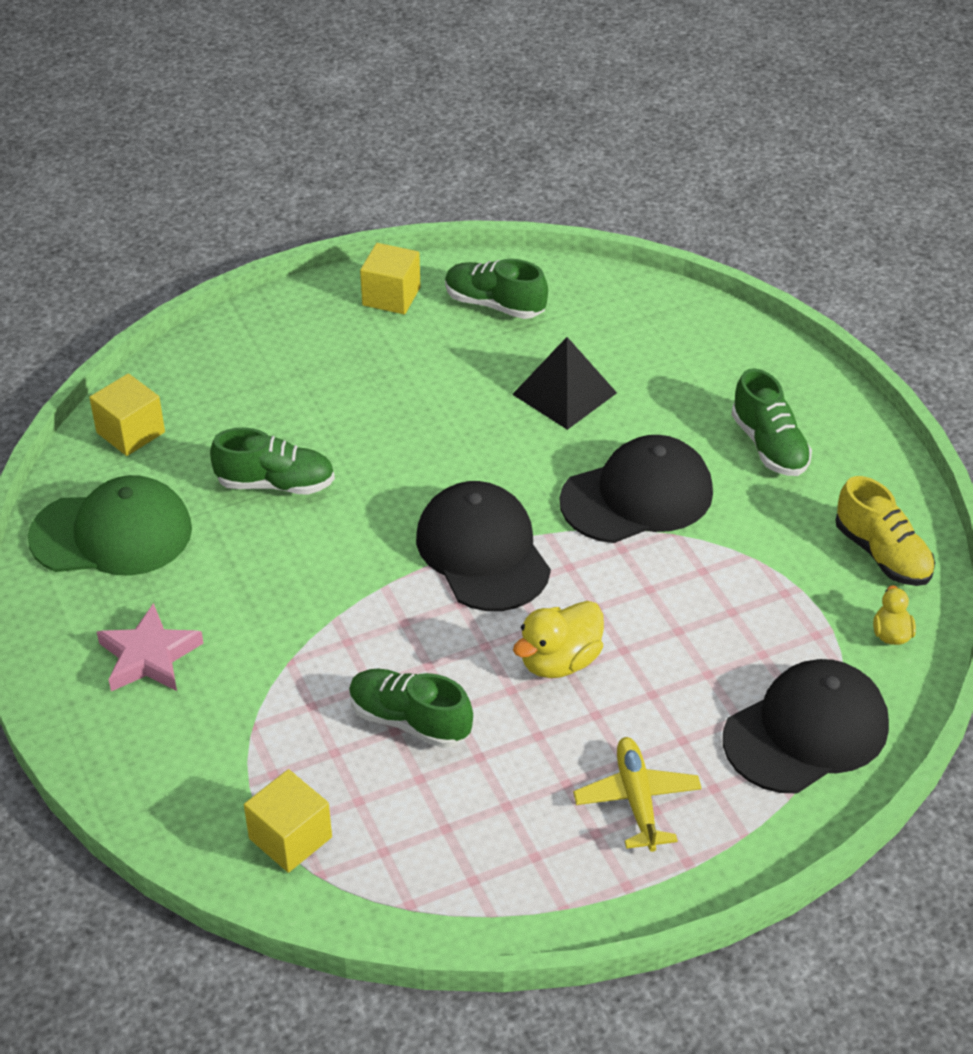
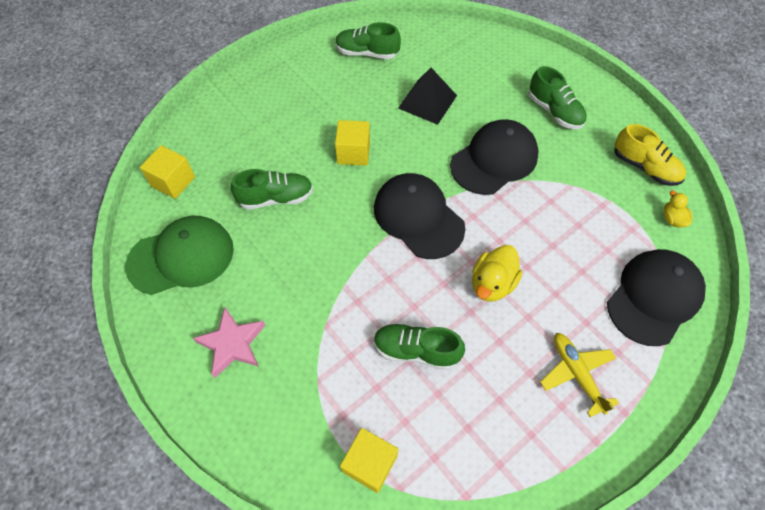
camera: 15 degrees left, 15 degrees up
(391, 296) = (305, 59): yellow cube -> yellow cube (353, 153)

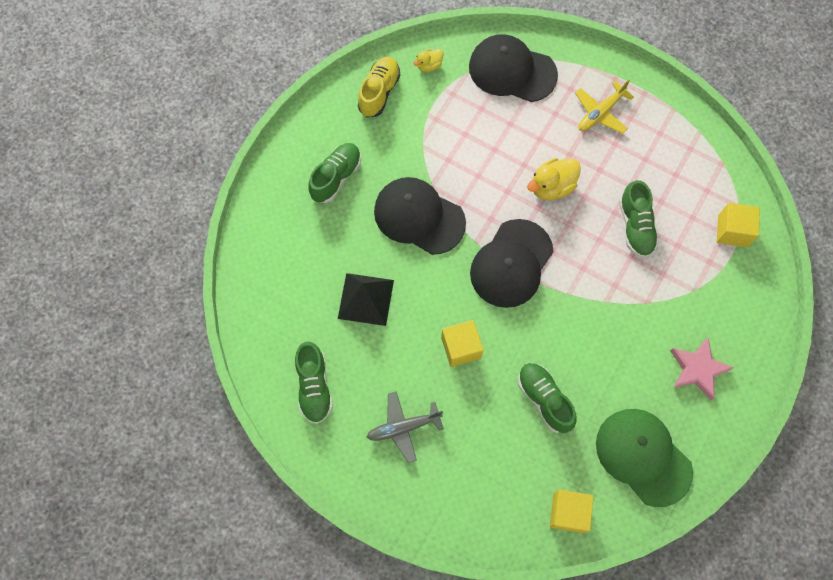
camera: 110 degrees left, 10 degrees up
(306, 96) = (403, 427): none -> grey plane
(492, 284) = (551, 187): yellow duck -> yellow duck turned 135 degrees clockwise

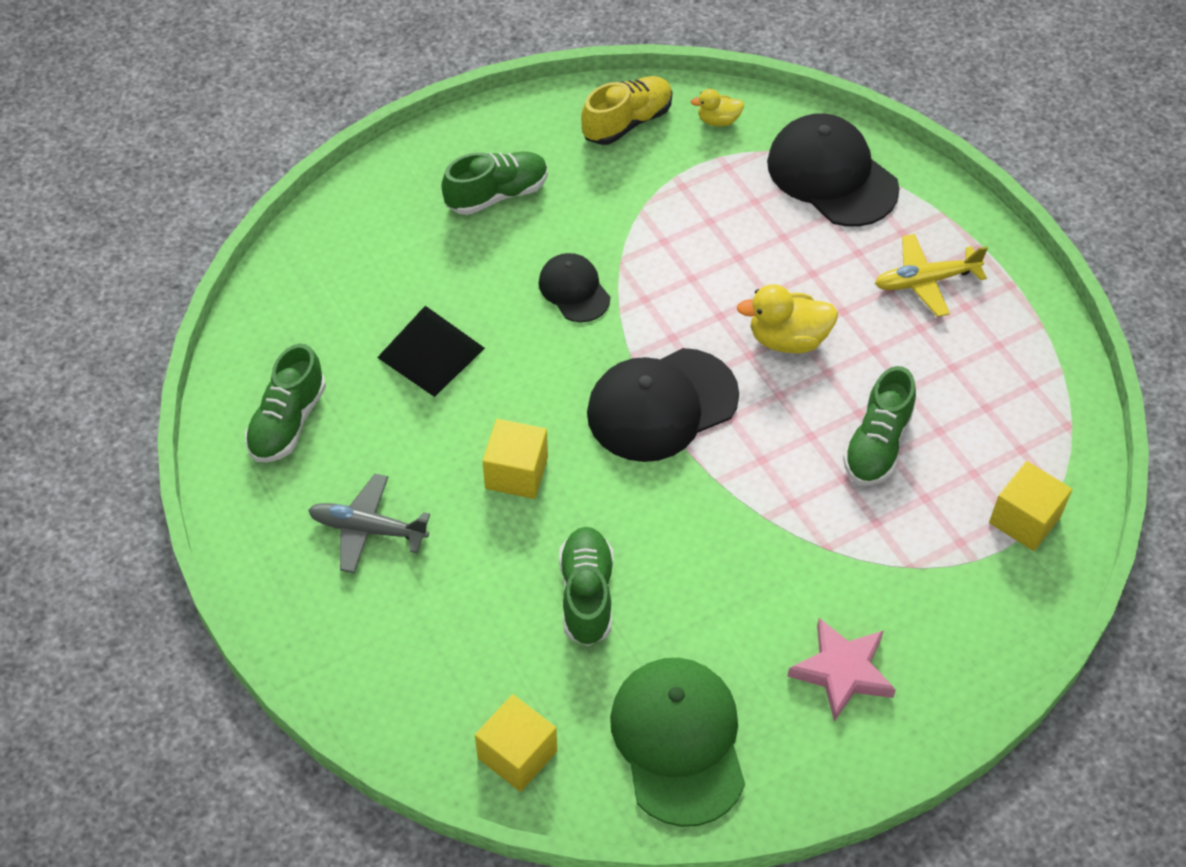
camera: 30 degrees right, 15 degrees down
(419, 217) = (574, 290): black cap -> black cap, size x0.56

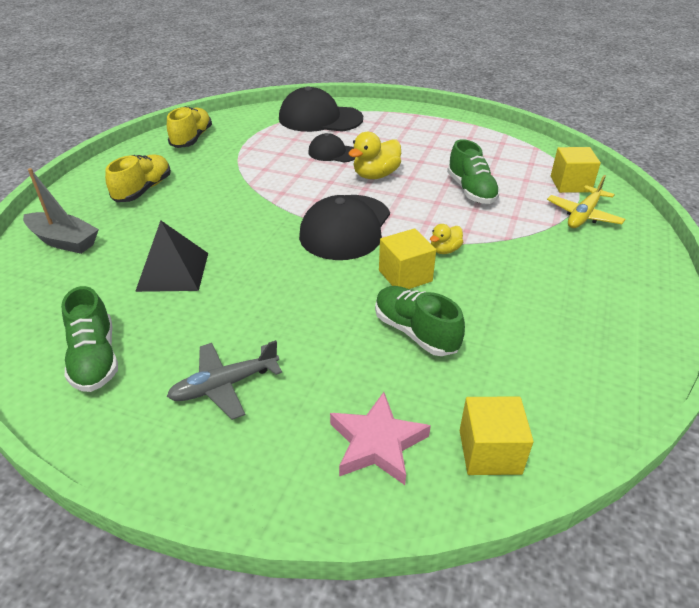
camera: 40 degrees left, 15 degrees down
(361, 234) = (64, 241): none -> grey boat
(497, 194) = (143, 190): green shoe -> yellow shoe
(516, 473) = (297, 298): yellow cube -> yellow cube (405, 276)
(574, 290) = (236, 206): black cap -> black cap (333, 153)
(678, 741) = (568, 371): green cap -> none
(718, 120) = (240, 122): yellow duck -> yellow duck (445, 250)
(842, 671) = (592, 283): pink star -> pink star (377, 443)
(925, 281) = (409, 132): yellow plane -> yellow plane (583, 215)

